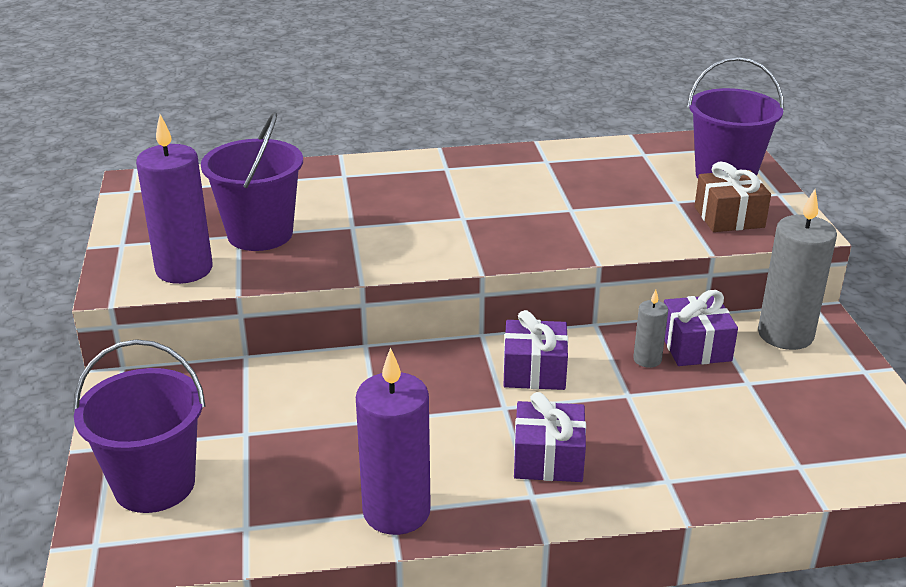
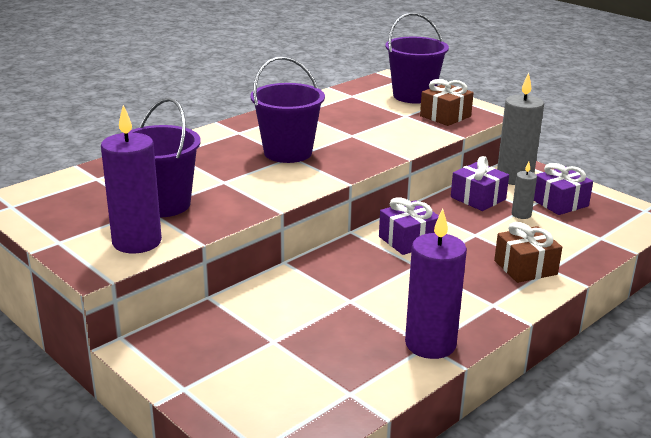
camera: 35 degrees left, 5 degrees down
(154, 484) = (251, 396): purple bucket -> purple bucket (288, 152)
(548, 459) = (477, 282): purple gift -> purple gift (560, 203)
(635, 465) = (525, 267): none -> brown gift
(647, 359) = (462, 213): grey candle -> grey candle (521, 214)

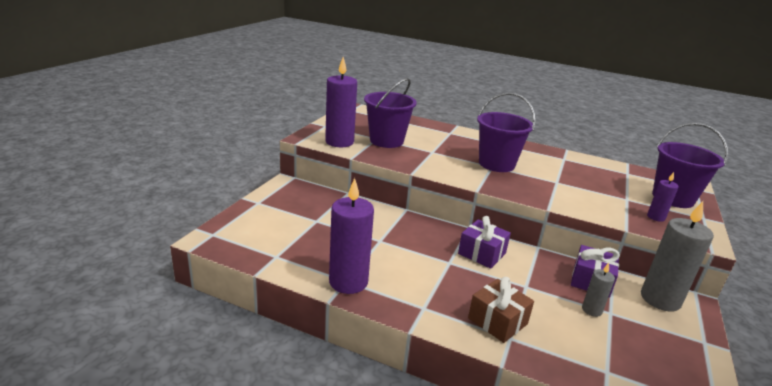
camera: 65 degrees right, 0 degrees up
(445, 116) = (656, 217): brown gift -> purple candle
(560, 203) = (647, 335): purple gift -> none

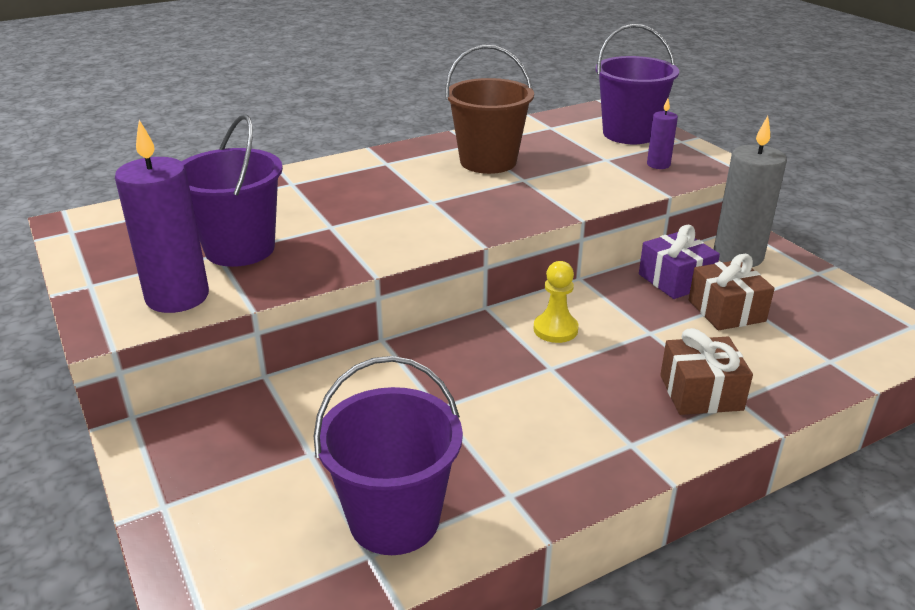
camera: 50 degrees left, 5 degrees up
(348, 282) = (515, 494): purple candle -> none
(482, 253) = (555, 329): purple gift -> yellow pawn
(496, 164) = (430, 195): purple bucket -> purple bucket (394, 519)
(555, 168) = (488, 161): none -> brown bucket
(591, 310) = (726, 311): grey candle -> brown gift

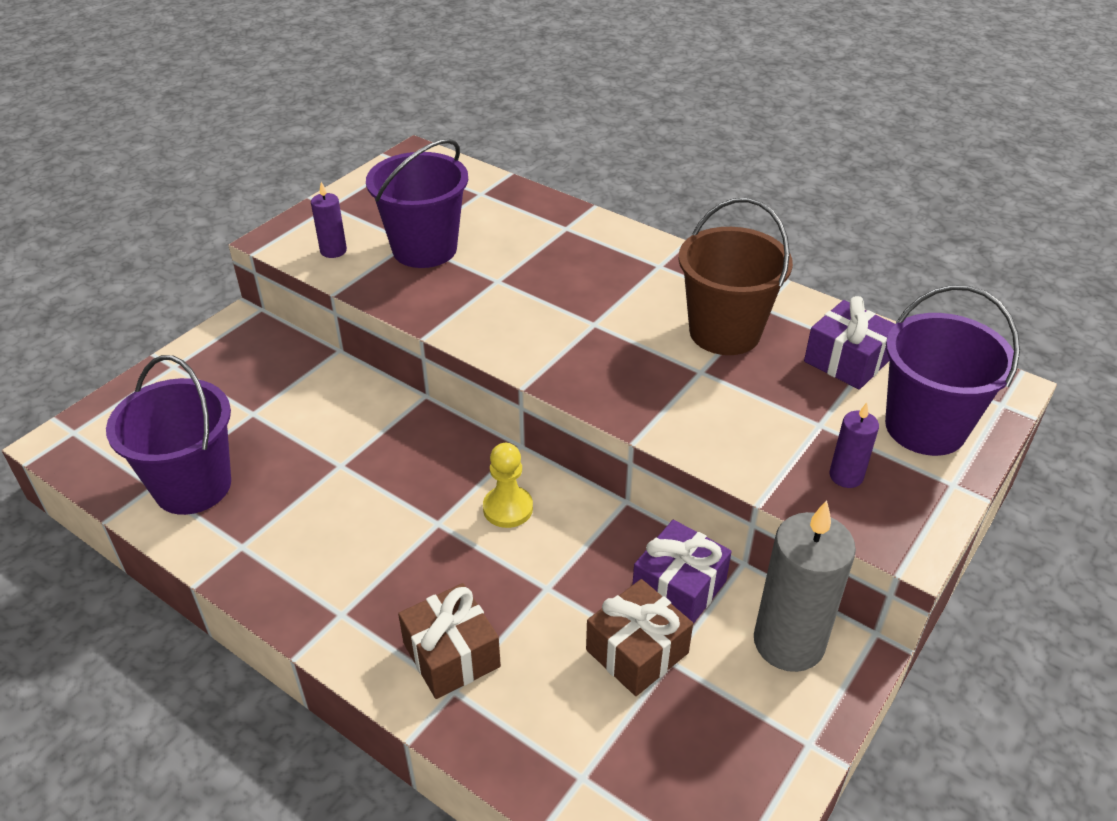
camera: 65 degrees right, 10 degrees up
(177, 297) = (333, 251): purple candle -> purple candle, size x0.50
(551, 136) = (847, 361): none -> purple gift

